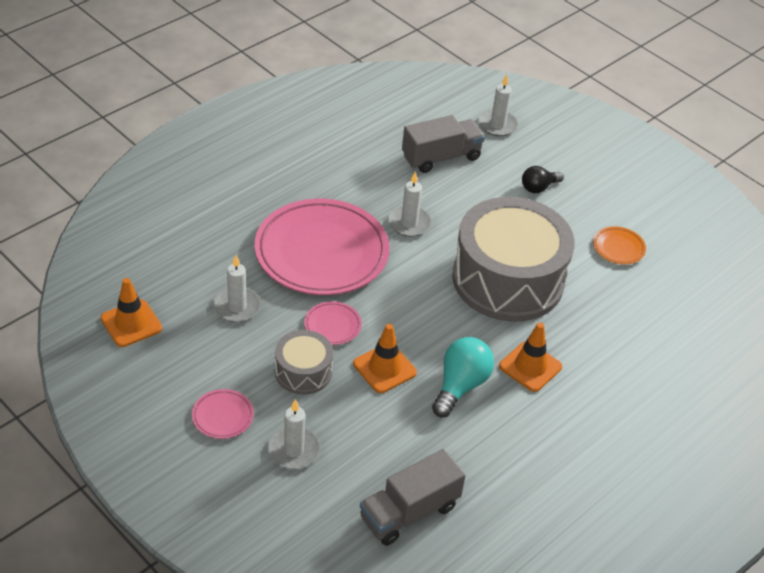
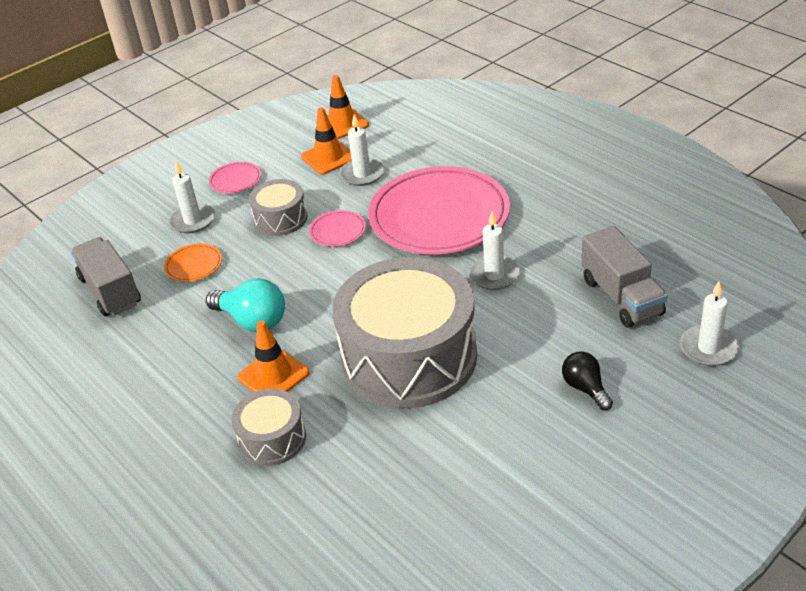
camera: 100 degrees right, 5 degrees down
(384, 368) = (280, 268): orange traffic cone -> orange traffic cone (328, 157)
(601, 364) = (272, 439): none -> grey drum
(618, 248) = (477, 469): orange plate -> orange plate (194, 266)

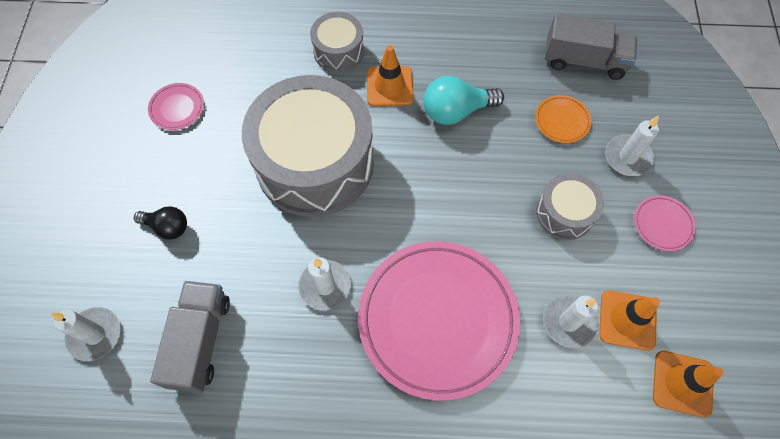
camera: 130 degrees right, 25 degrees up
(338, 231) = (501, 235): pink plate -> pink plate (177, 108)
(621, 297) = (200, 341): grey truck -> grey truck turned 75 degrees clockwise

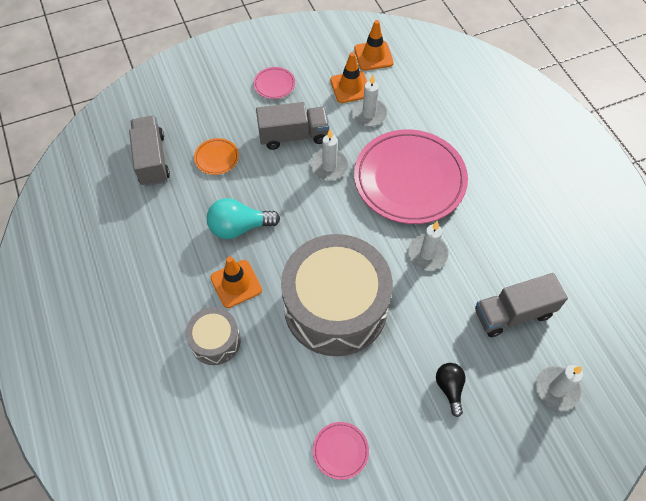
camera: 115 degrees left, 5 degrees down
(456, 111) = (239, 227): turquoise light bulb -> turquoise light bulb turned 120 degrees clockwise
(564, 213) = (293, 136): grey drum -> grey truck
(627, 157) = (230, 113): white candle -> white candle (329, 166)

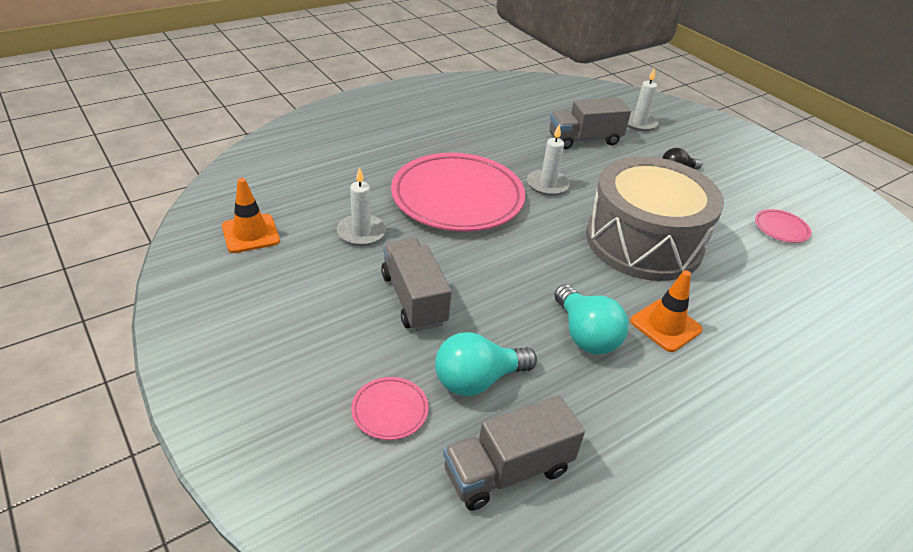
camera: 105 degrees left, 20 degrees down
(215, 341) = (747, 333): grey drum -> none
(216, 158) = (477, 380): orange plate -> turquoise light bulb
(274, 85) = (314, 331): pink plate -> pink plate (390, 411)
(329, 166) = (457, 260): white candle -> none
(350, 87) = (313, 251): orange traffic cone -> none
(513, 313) = (584, 139): grey truck -> grey truck turned 105 degrees clockwise

